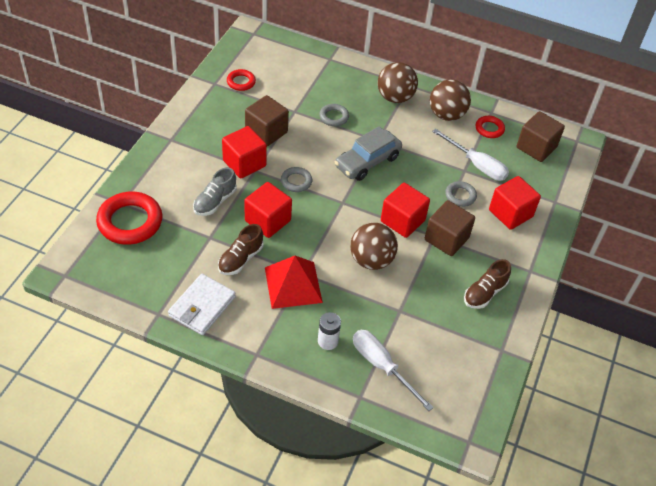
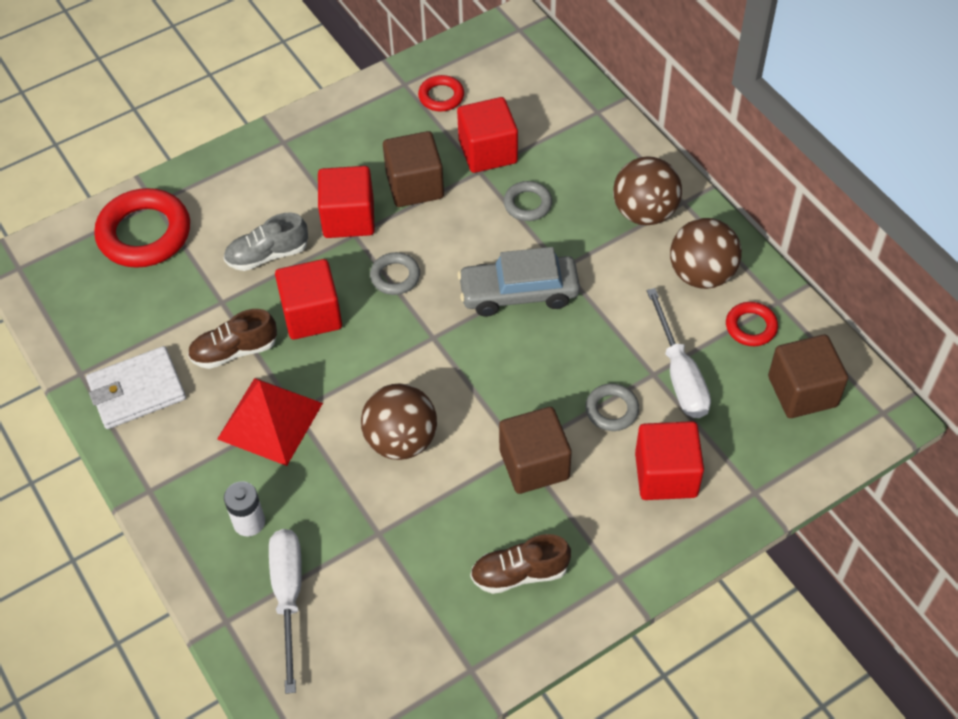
camera: 40 degrees right, 5 degrees up
(402, 221) = (493, 406): red cube -> red cube (488, 151)

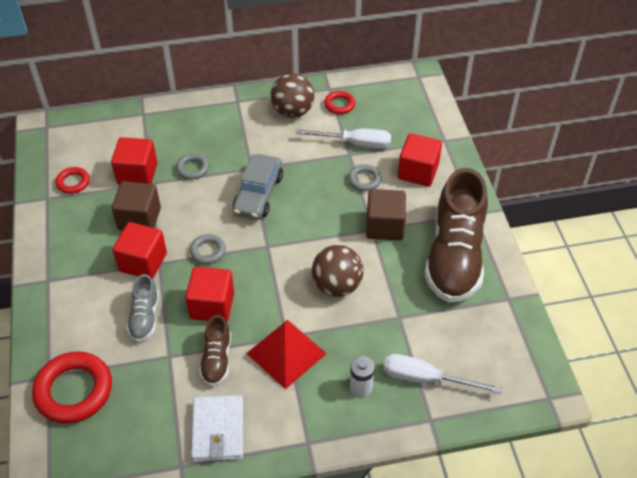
camera: 70 degrees left, 5 degrees down
(519, 573) = (454, 256): brown shoe -> brown shoe, size x2.14
(644, 212) = (234, 119): brown ball -> none
(802, 391) = (391, 100): brown cube -> none

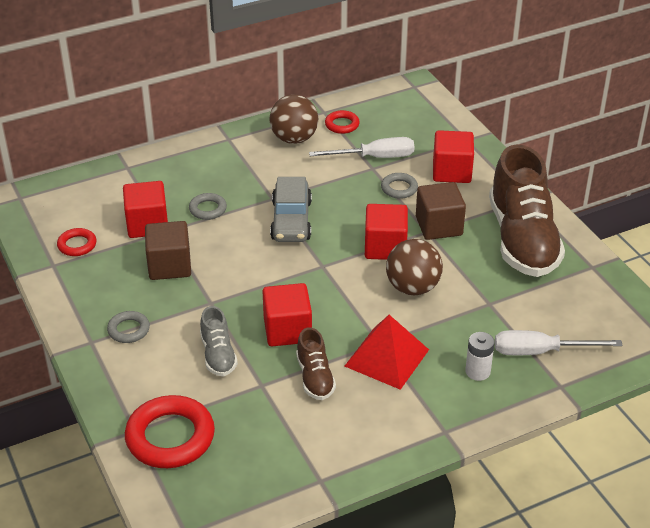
camera: 15 degrees left, 10 degrees down
(143, 262) = (192, 305): red cube -> red cube (385, 247)
(208, 251) = (260, 282): grey ring -> grey ring (128, 330)
(218, 430) = (345, 440): white wallet -> none

